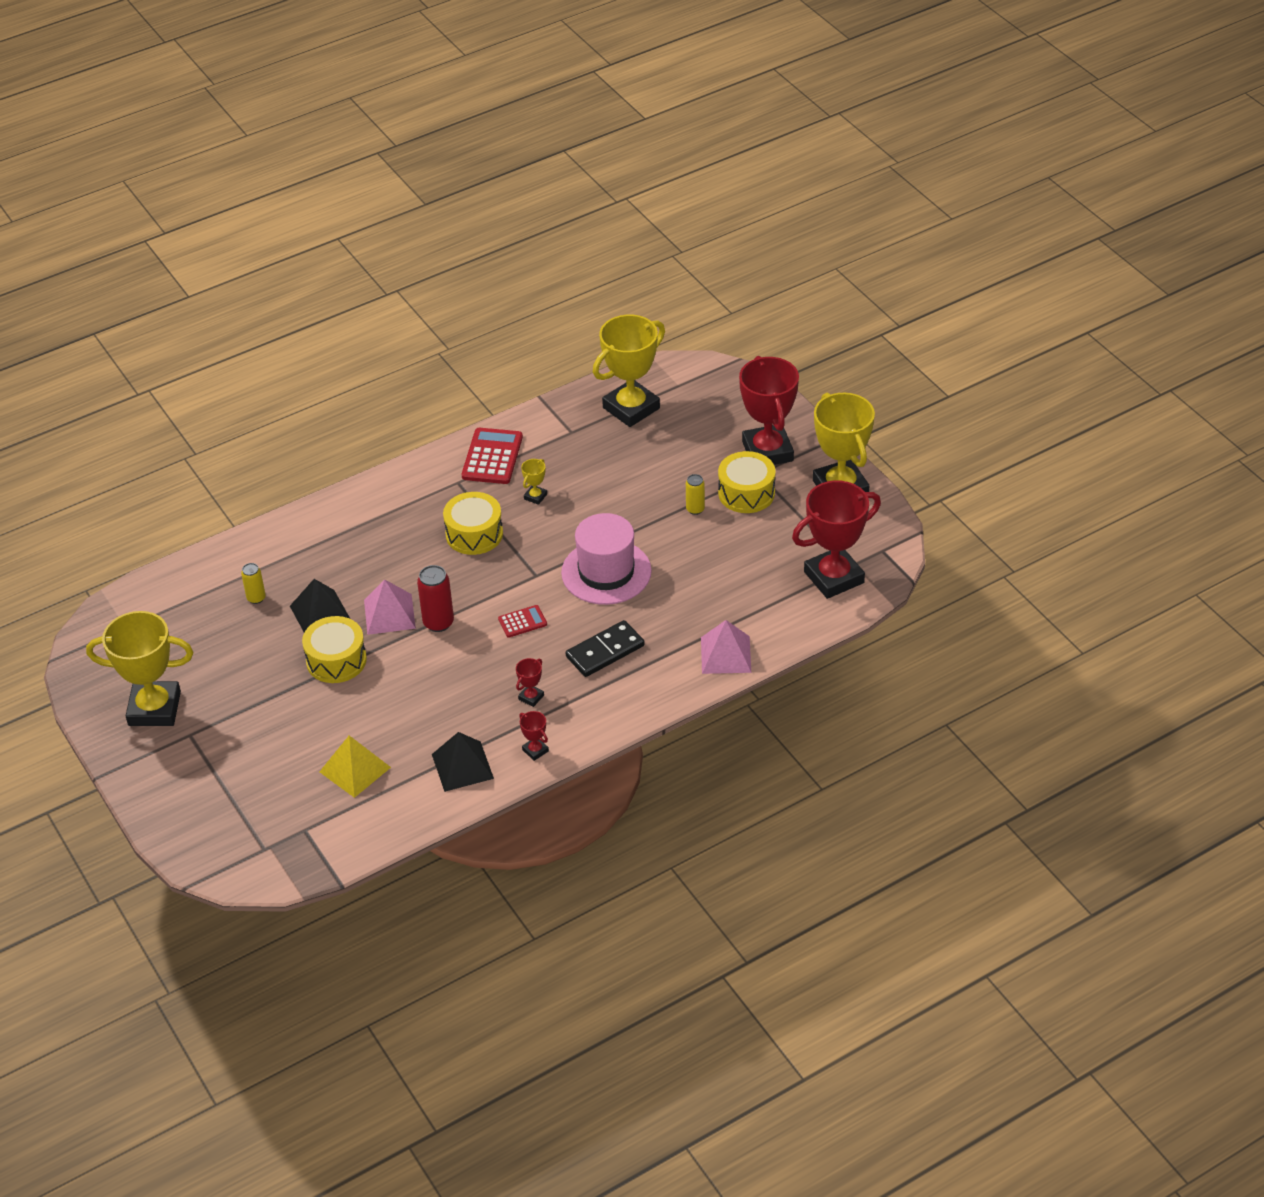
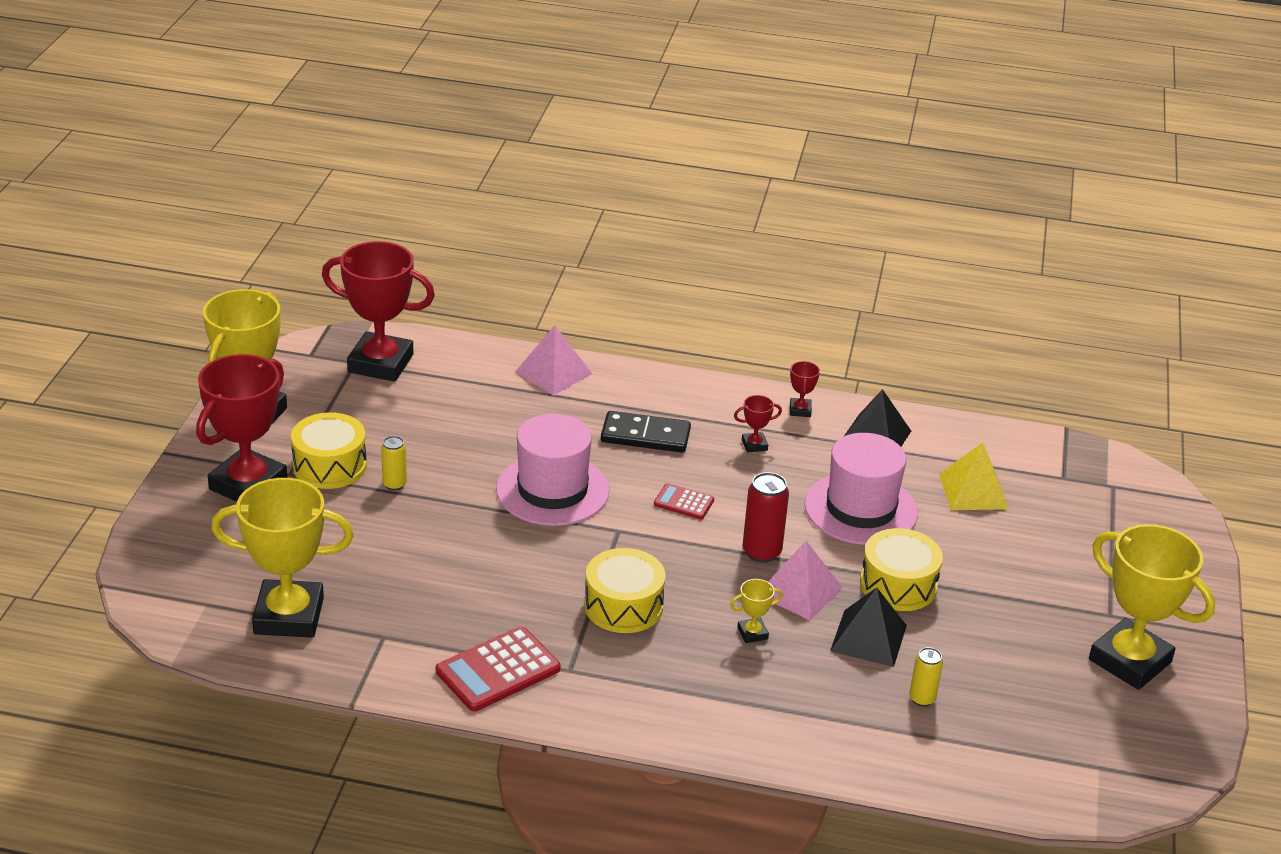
camera: 140 degrees left, 10 degrees down
(412, 699) = (860, 509): none -> pink hat
(535, 496) = (515, 598): yellow trophy -> yellow trophy (752, 633)

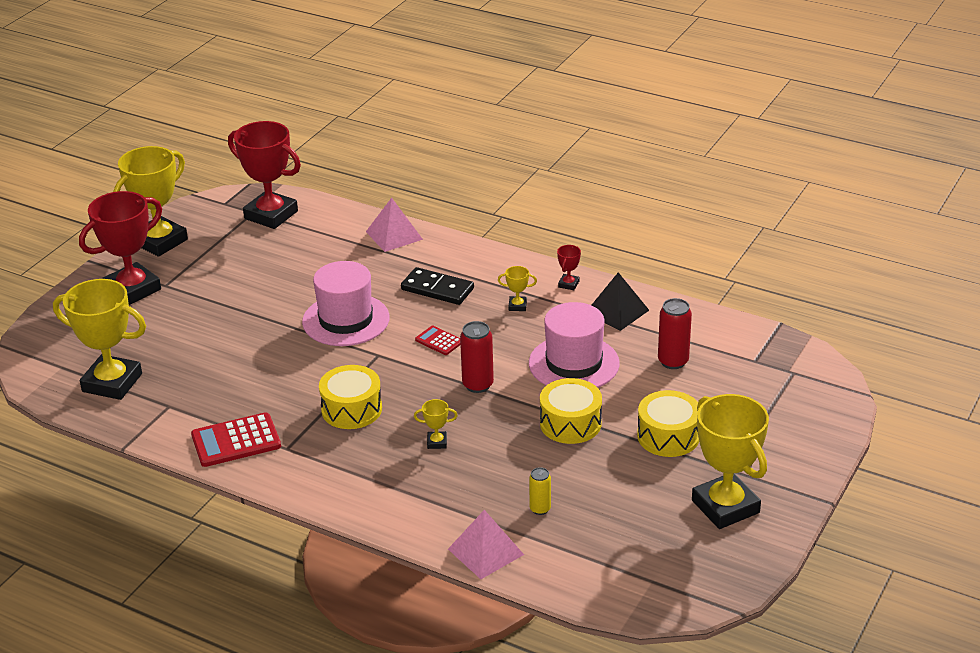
camera: 20 degrees right, 0 degrees up
(330, 466) = (196, 283): yellow drum -> yellow drum (668, 436)
(394, 484) = (234, 302): yellow can -> none
(754, 445) = (517, 306): red trophy -> yellow trophy
(799, 591) = (490, 417): pink pyramid -> pink pyramid (485, 551)
(868, 638) = (524, 459): black pyramid -> none
(973, 491) = (673, 361): yellow pyramid -> red can

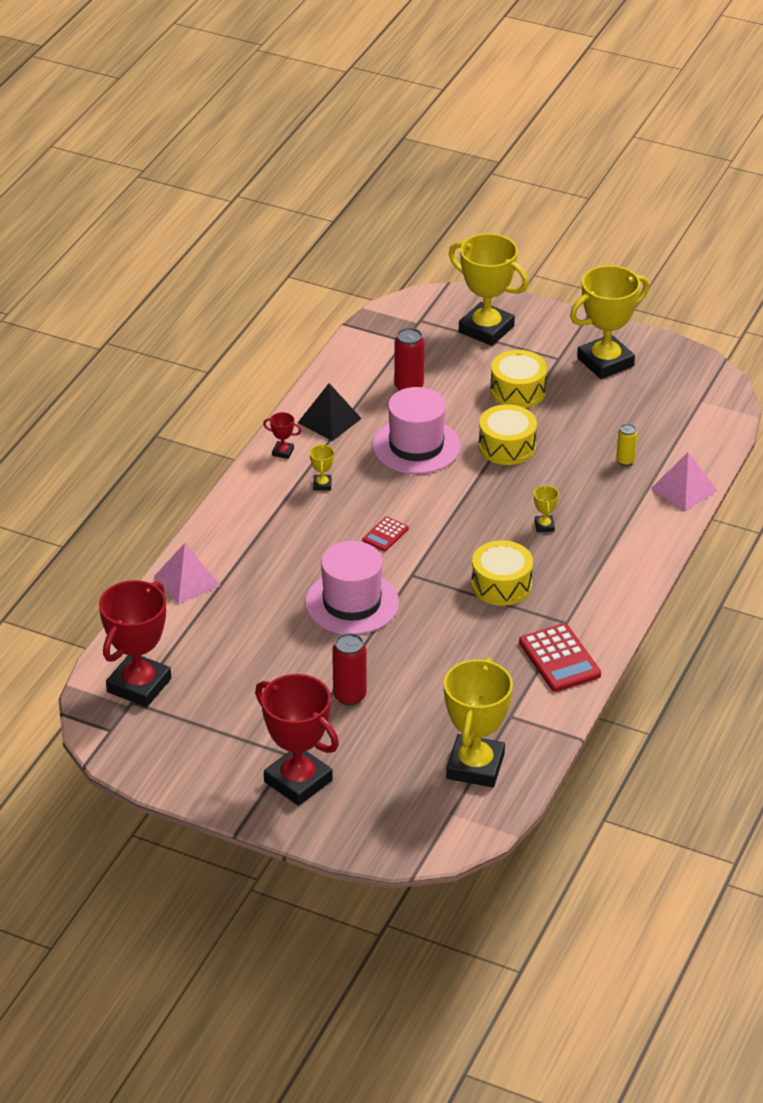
camera: 95 degrees left, 5 degrees up
(160, 241) = (195, 774): yellow trophy -> yellow trophy (486, 329)
(437, 289) = (293, 541): black domino -> none
(478, 385) = (455, 505): red can -> red can (349, 696)

